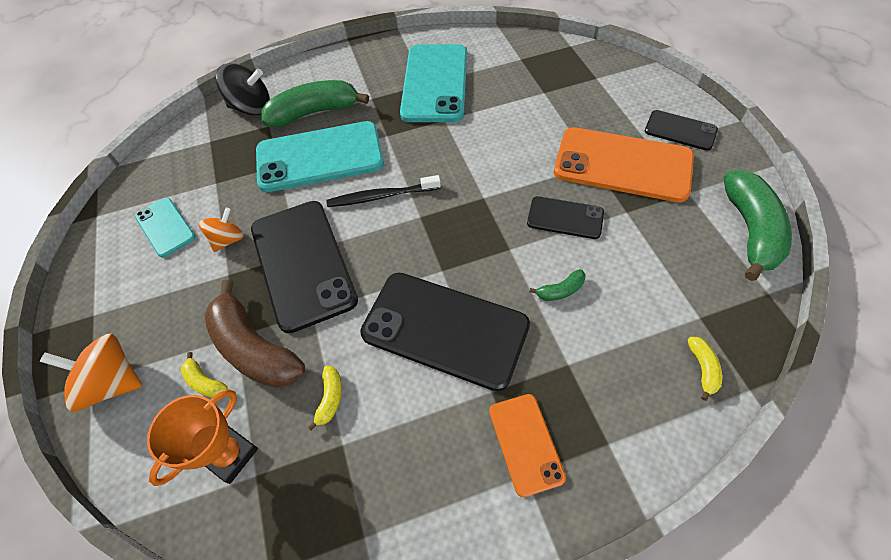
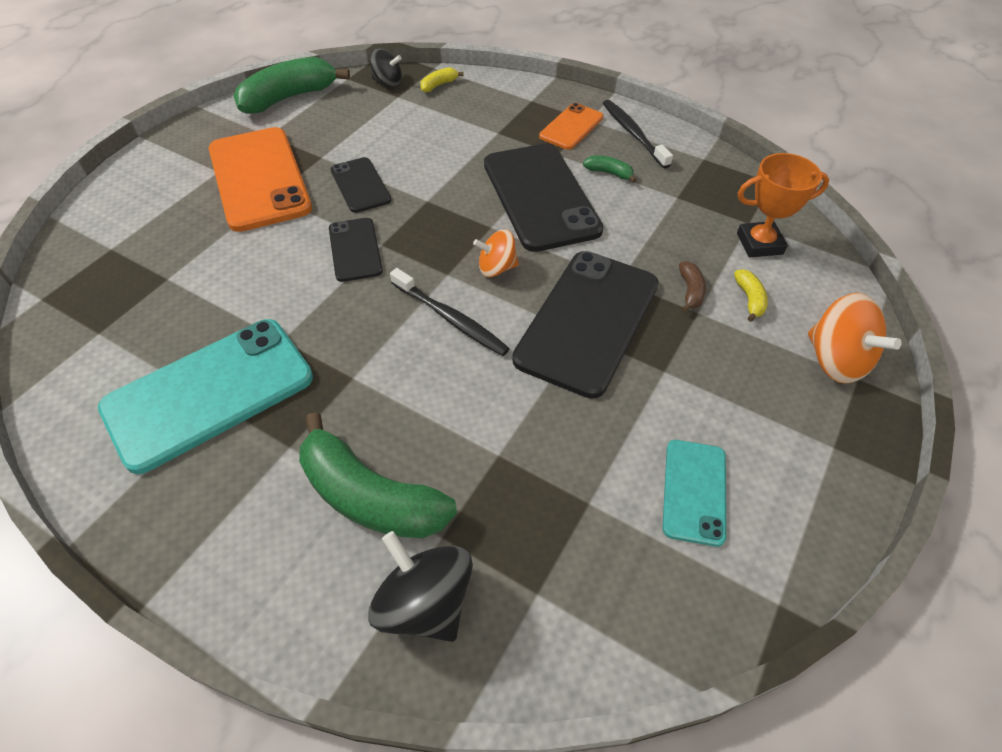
camera: 135 degrees left, 5 degrees down
(228, 240) = (635, 408): orange spinning top -> orange spinning top (496, 268)
(254, 348) = (690, 291): brown banana -> brown banana, size x0.44
(319, 157) = (445, 420): turquoise phone -> none
(330, 398) = (661, 221): yellow banana -> none
(464, 501) = (633, 133): none -> black toothbrush
(560, 290) = (440, 158): green banana -> green banana (609, 173)
(680, 130) = (179, 162): black phone -> black phone (355, 249)
(737, 324) = (388, 82): none -> black spinning top

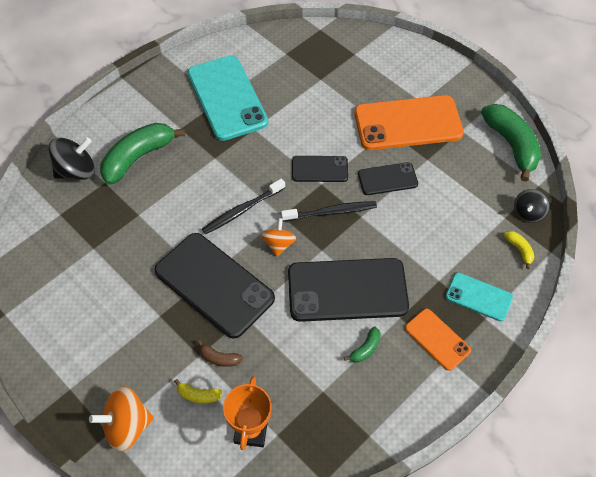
camera: 105 degrees right, 5 degrees up
(633, 133) = (418, 388): black toothbrush -> black toothbrush (331, 212)
(694, 491) = (77, 300): turquoise phone -> turquoise phone (478, 297)

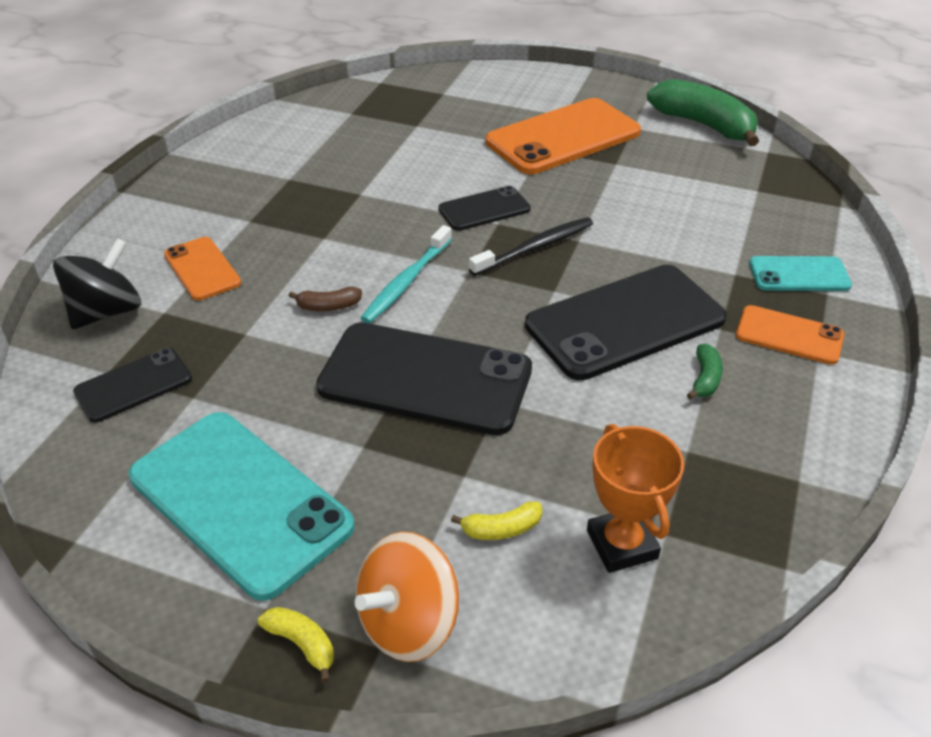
camera: 25 degrees left, 15 degrees down
(138, 157) = (202, 269): green banana -> orange phone
(219, 358) = (499, 467): brown banana -> brown banana (328, 306)
(227, 98) = (298, 173): turquoise phone -> turquoise phone (239, 501)
(242, 210) = (406, 282): black toothbrush -> turquoise toothbrush
(279, 244) = (488, 302): orange spinning top -> none
(387, 179) = (582, 194): black phone -> black phone (133, 385)
(519, 250) = (803, 215): yellow banana -> yellow banana (302, 644)
(528, 213) = (780, 178): black spinning top -> none

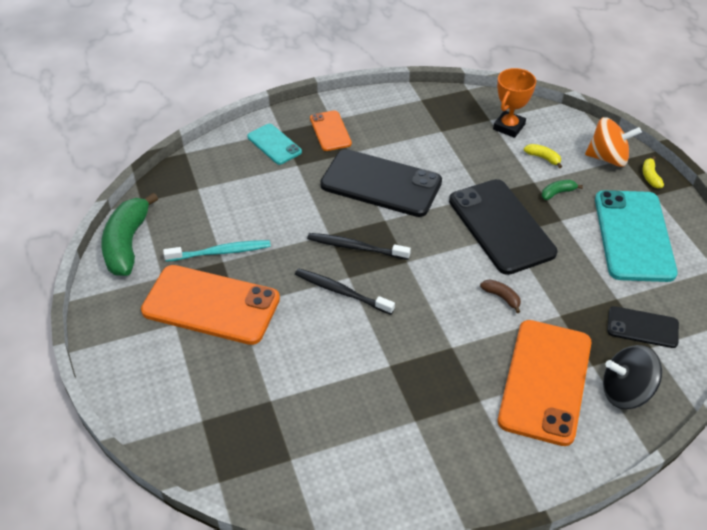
camera: 130 degrees left, 5 degrees up
(202, 269) = (545, 381): orange phone -> orange phone, size x1.91
(406, 282) = (446, 280): turquoise toothbrush -> turquoise toothbrush (221, 252)
(484, 209) = (341, 291): black phone -> black toothbrush
(705, 379) = (391, 143): green banana -> green banana (557, 193)

